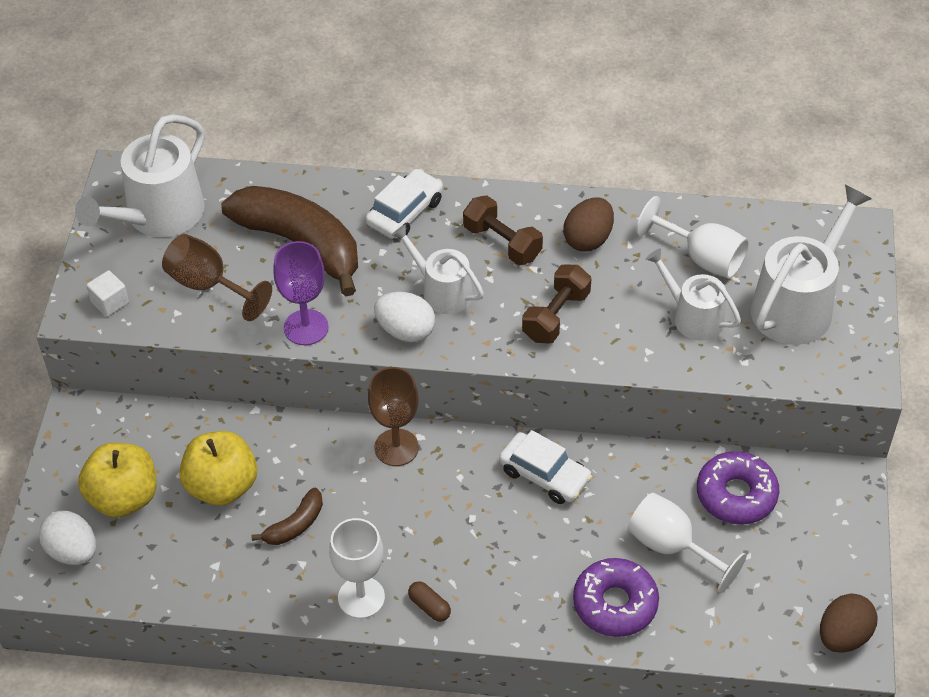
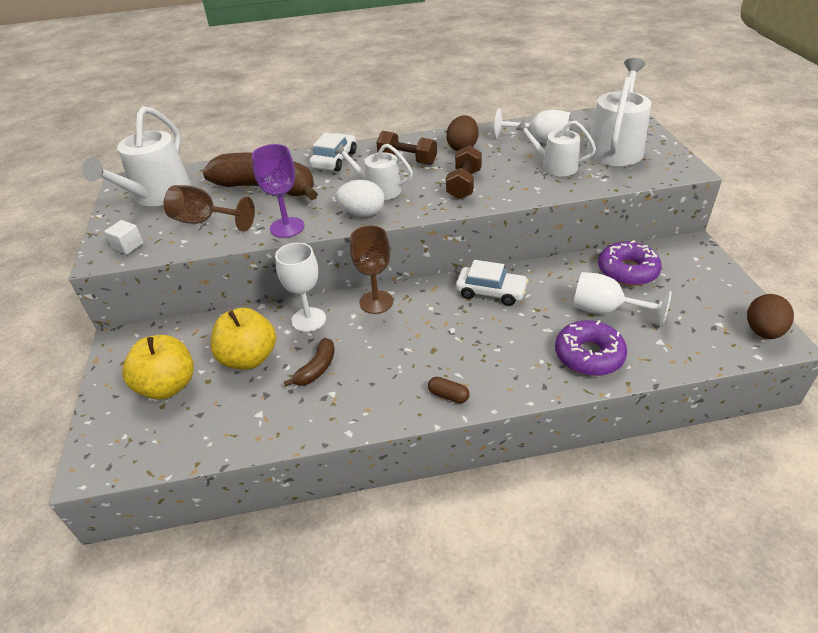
camera: 15 degrees left, 10 degrees down
(72, 551) = (129, 436): white egg -> none
(361, 597) = (390, 404): white goblet -> white goblet (308, 320)

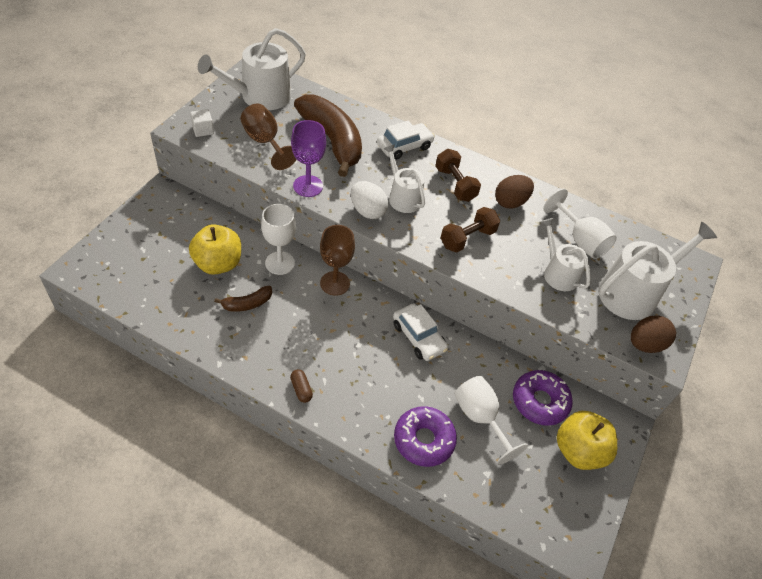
camera: 30 degrees right, 10 degrees up
(168, 386) = (158, 247): yellow apple -> yellow apple (579, 451)
(763, 331) = (575, 533): brown egg -> brown egg (645, 344)

